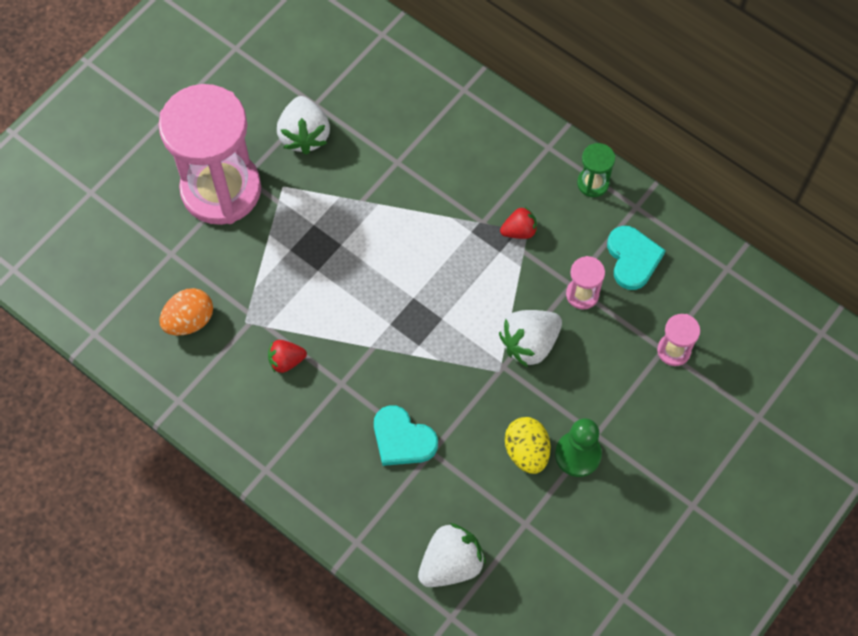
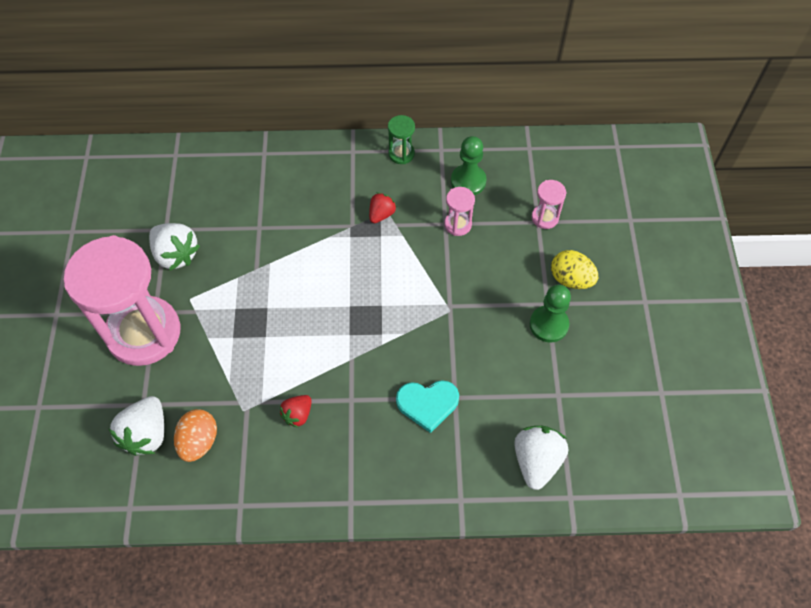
camera: 40 degrees left, 5 degrees down
(526, 451) = (515, 348): yellow egg -> yellow egg (571, 279)
(529, 344) = (453, 279): white strawberry -> white strawberry (146, 434)
(632, 258) = (468, 181): turquoise heart -> green pawn

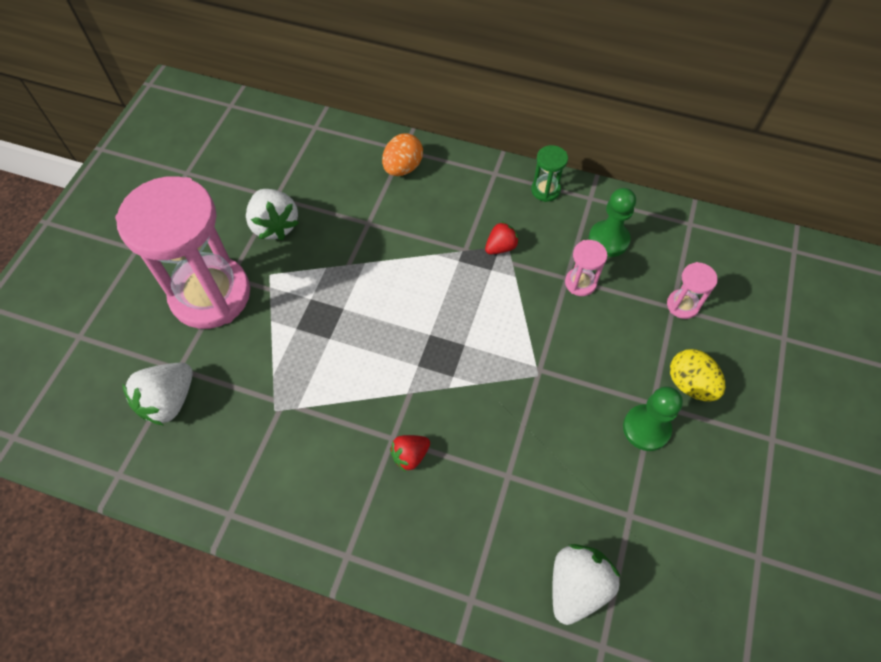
camera: 20 degrees right, 0 degrees up
(199, 441) = (217, 428): orange egg -> orange egg (403, 168)
(297, 414) = (329, 435): red strawberry -> red strawberry (410, 455)
(427, 404) = (474, 473): turquoise heart -> none

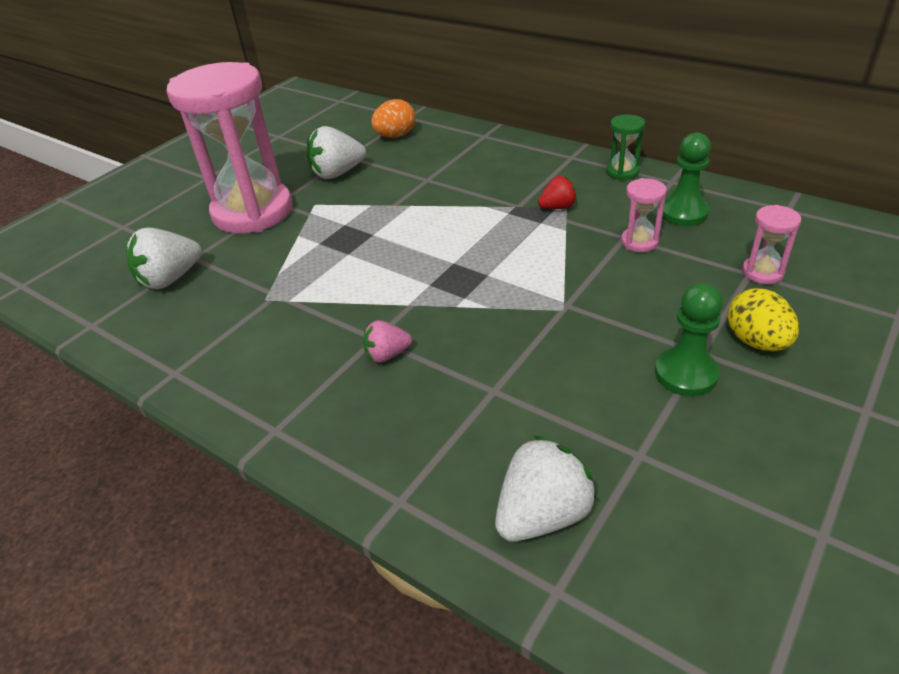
camera: 20 degrees right, 20 degrees down
(275, 225) = (337, 173): white strawberry -> white strawberry turned 75 degrees clockwise
(403, 168) = (478, 147): orange egg -> orange egg (395, 136)
(410, 455) = (387, 355): red strawberry -> pink strawberry

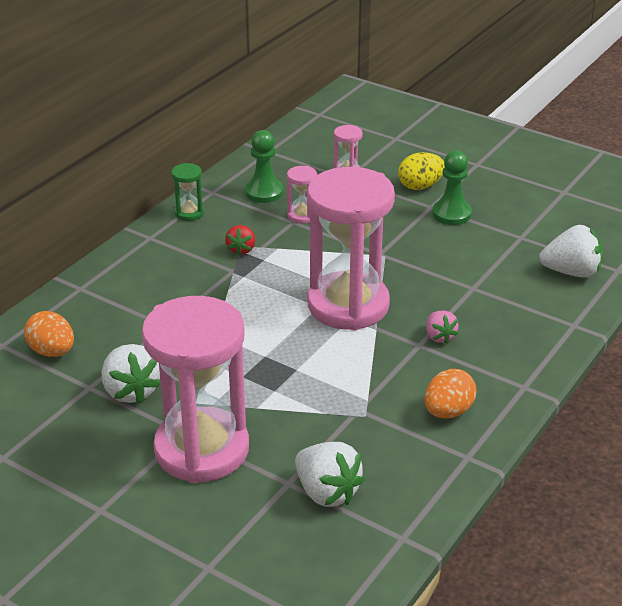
camera: 95 degrees left, 5 degrees down
(250, 359) = (448, 412): none -> orange egg
(454, 282) = (348, 305): none -> pink hourglass
(542, 514) = (571, 272): white strawberry -> white strawberry turned 135 degrees clockwise
(557, 207) = (241, 249): red strawberry -> red strawberry turned 150 degrees counterclockwise

